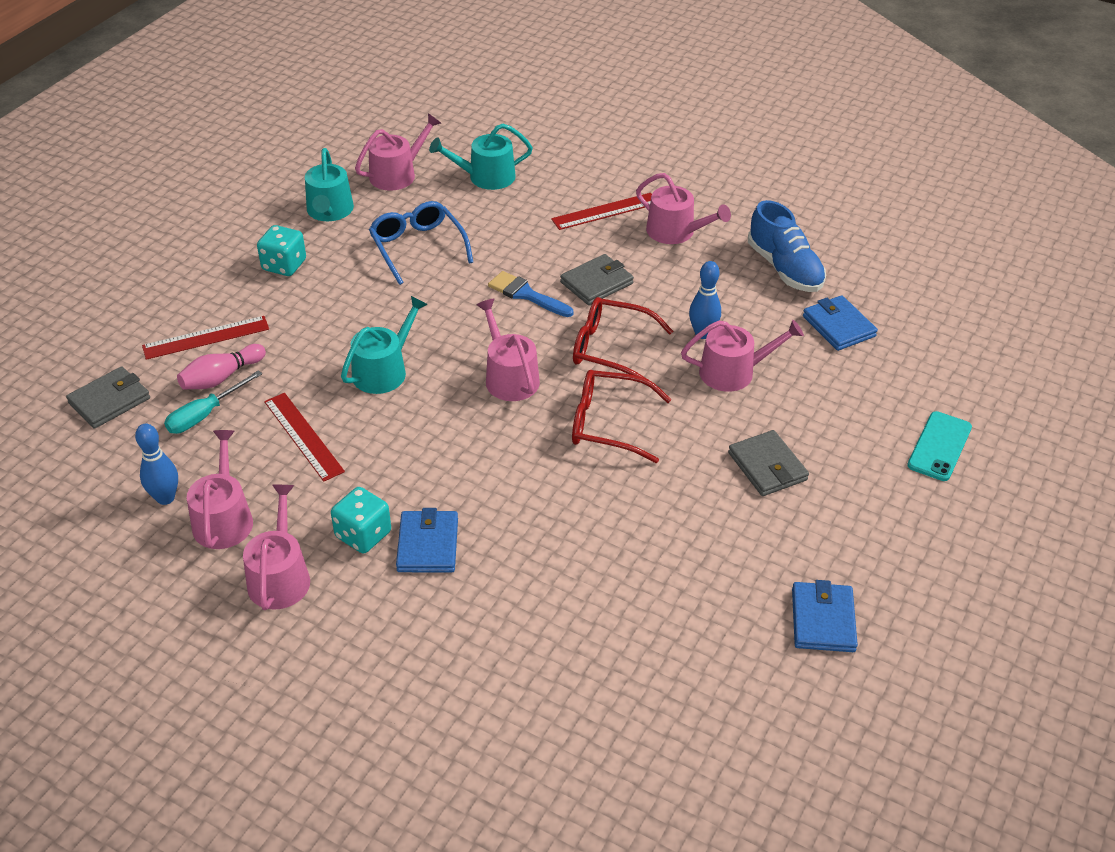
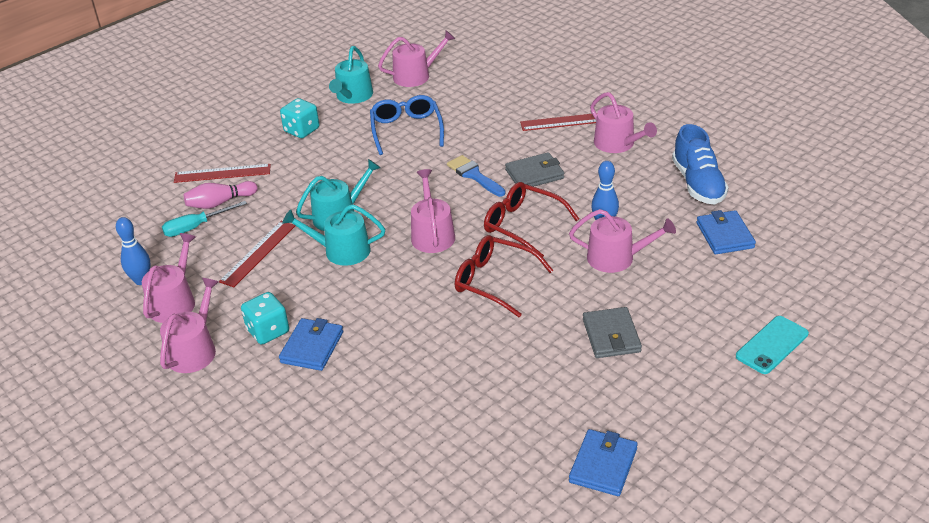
camera: 20 degrees right, 5 degrees down
(109, 401) = (136, 207): grey wallet -> none
(303, 436) = (258, 253): red ruler -> red ruler turned 45 degrees clockwise
(485, 177) = (483, 85): turquoise watering can -> turquoise watering can (341, 251)

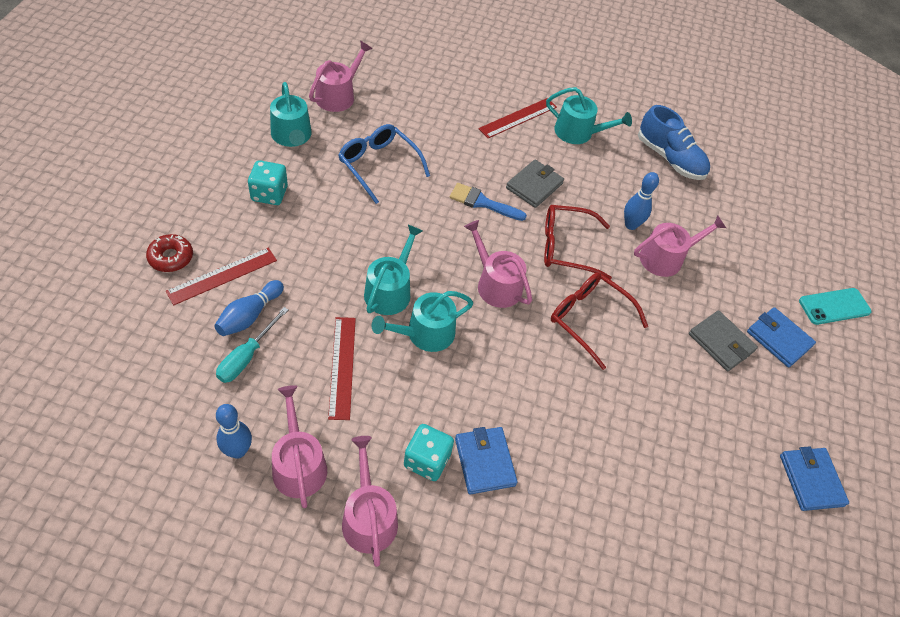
camera: 40 degrees left, 15 degrees up
(197, 153) = (171, 257): none -> red donut
(220, 203) = (249, 315): pink bowling pin -> blue bowling pin
(494, 281) = (589, 319): red glasses -> red glasses turned 45 degrees clockwise
(618, 144) = (578, 132): pink watering can -> turquoise watering can
(725, 235) = (726, 207): blue wallet -> blue wallet (779, 339)
(772, 345) = (834, 306): turquoise phone -> turquoise phone turned 60 degrees clockwise

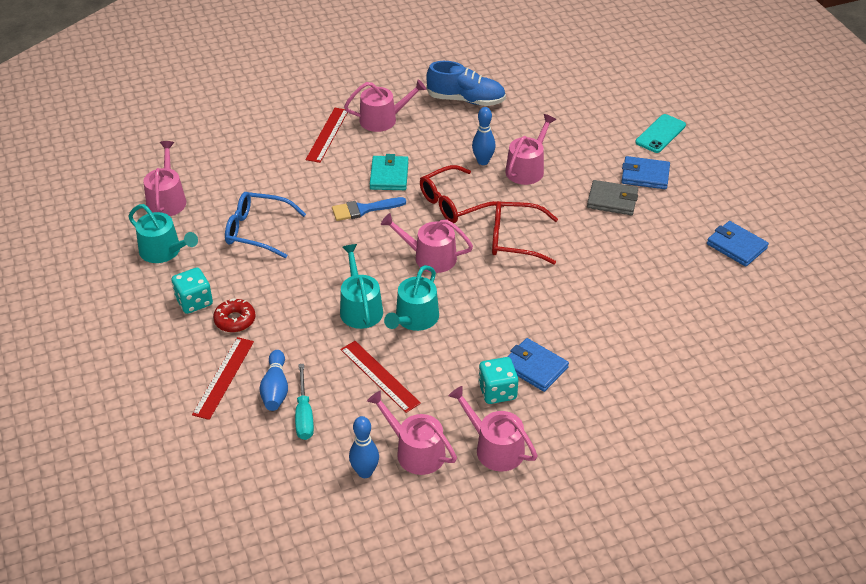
camera: 30 degrees left, 10 degrees down
(171, 257) = (168, 391): red donut -> red donut (235, 320)
(534, 186) = (389, 175): grey wallet -> turquoise wallet
(578, 132) = (383, 119): turquoise watering can -> pink watering can

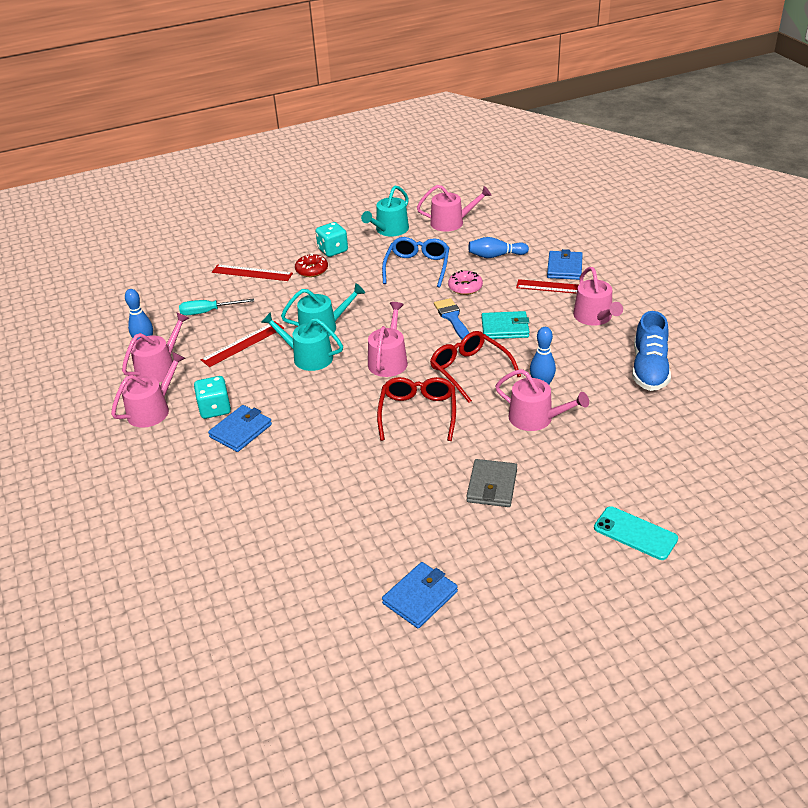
camera: 90 degrees right, 5 degrees down
(275, 389) = (237, 296): blue bowling pin -> blue bowling pin (495, 256)
(308, 197) = (465, 287): none -> pink donut
(645, 175) = (544, 516): blue wallet -> blue wallet (564, 268)

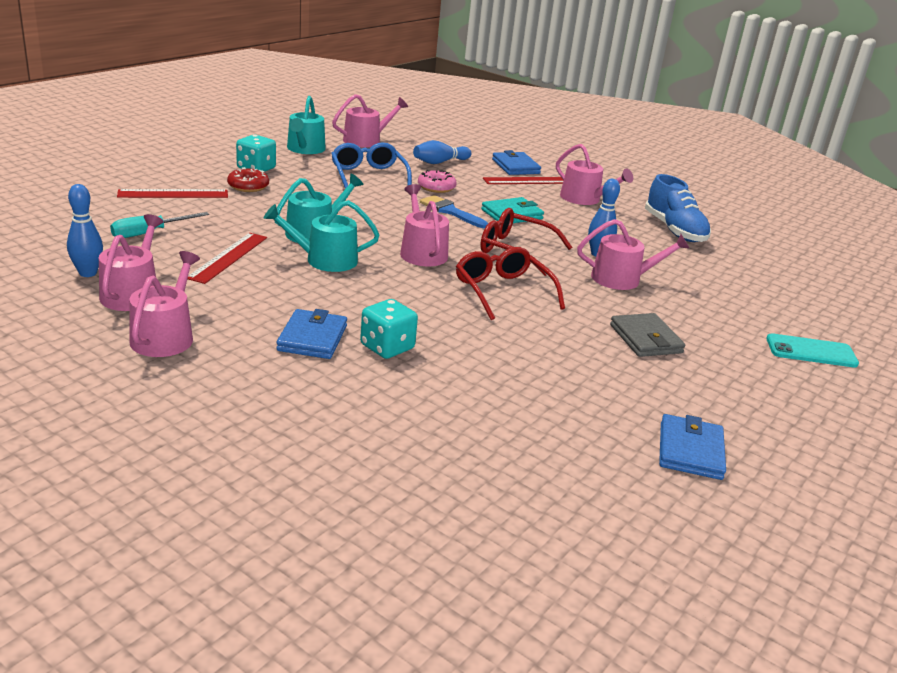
camera: 35 degrees left, 10 degrees down
(215, 409) = (255, 322): turquoise dice -> turquoise dice (387, 347)

